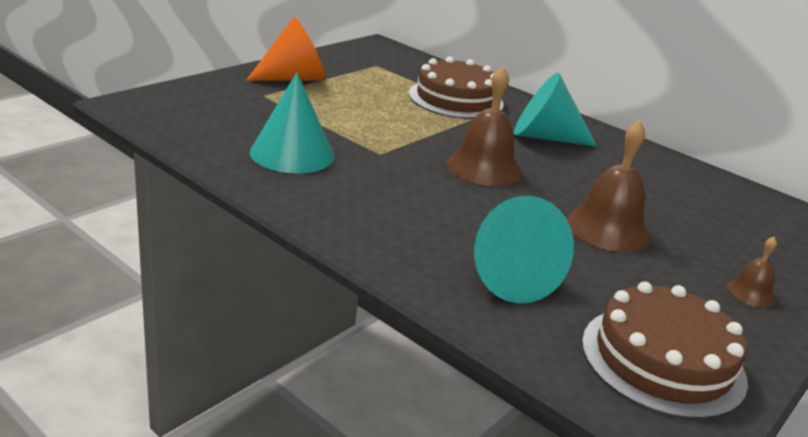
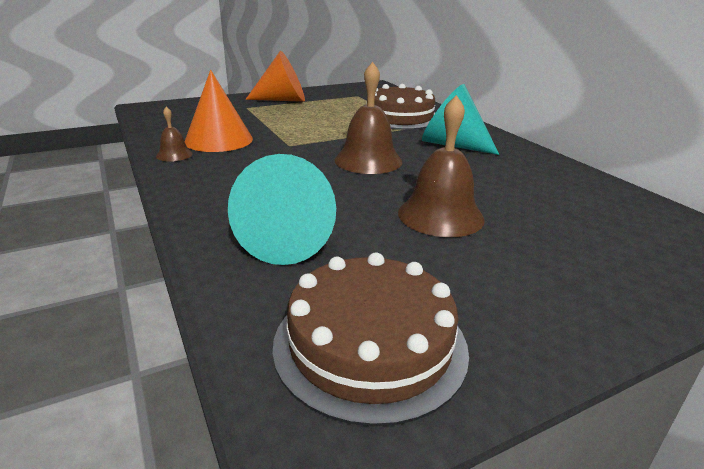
camera: 25 degrees right, 0 degrees up
(292, 153) = (219, 140): turquoise cone -> orange cone
(750, 293) = (557, 294): brown bell -> brown bell (174, 155)

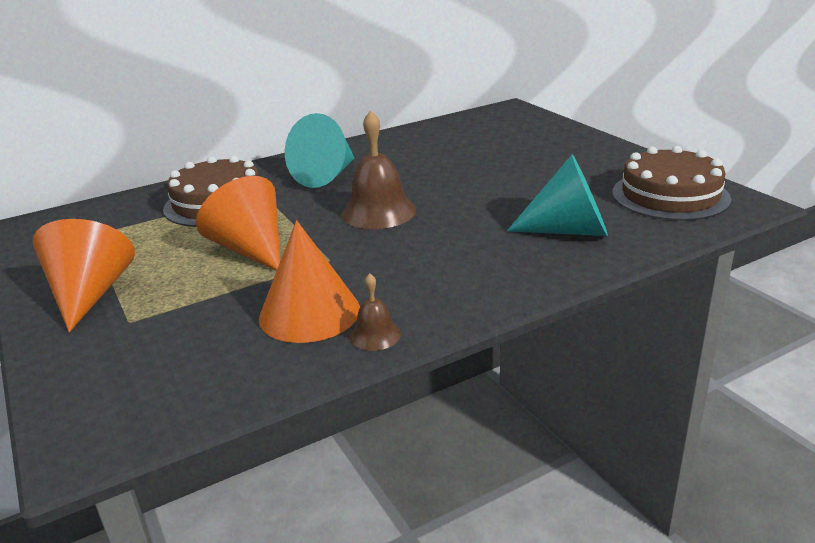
camera: 90 degrees left, 0 degrees up
(318, 126) = (251, 249): none -> orange cone
(440, 215) = (496, 180): brown bell -> none

